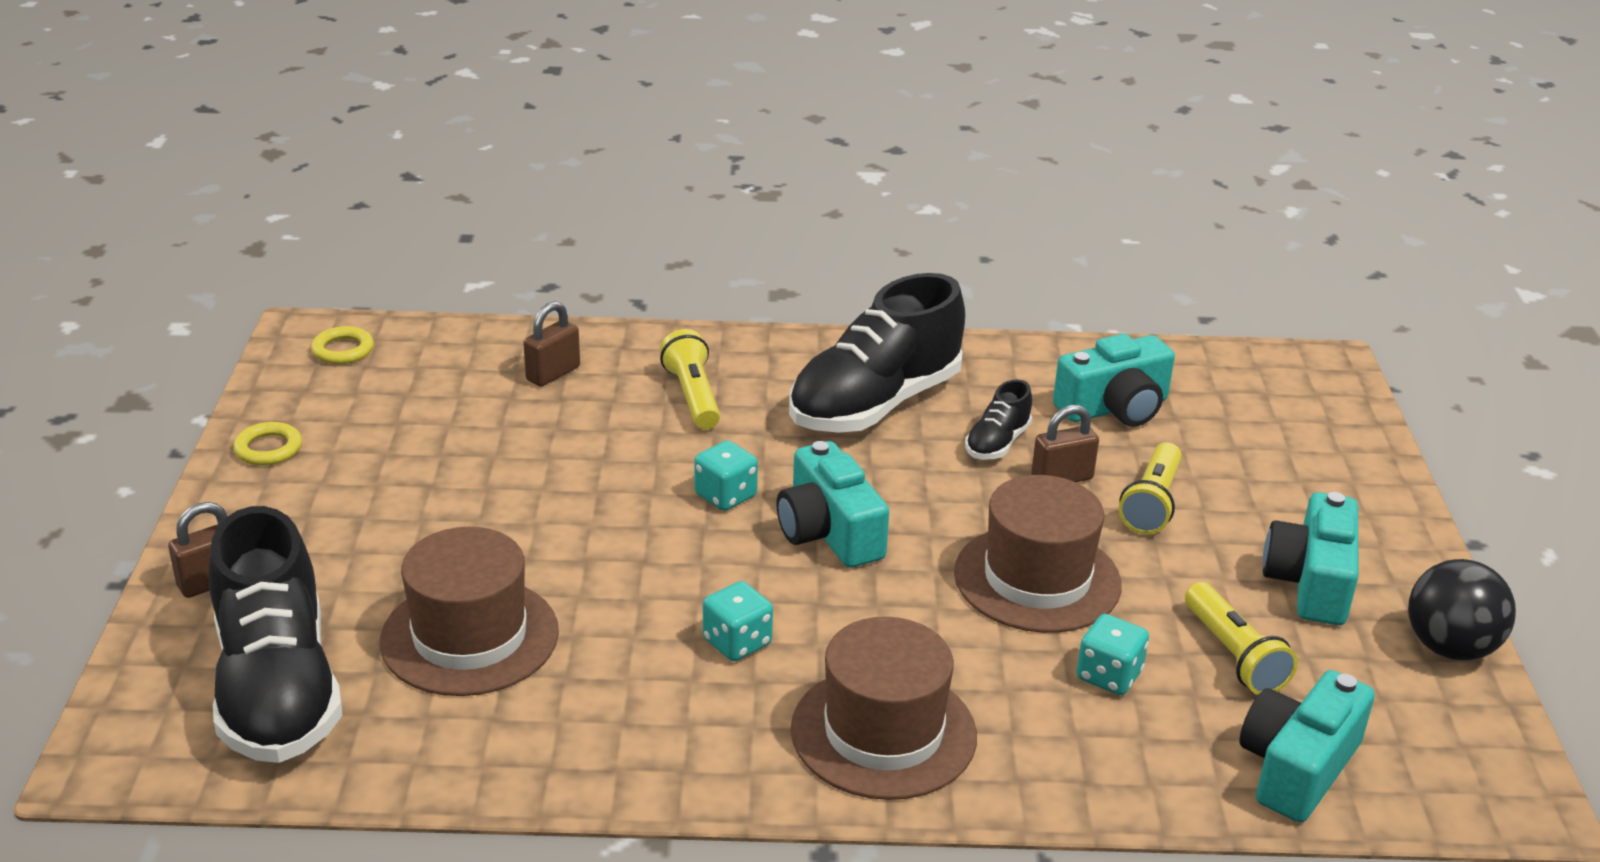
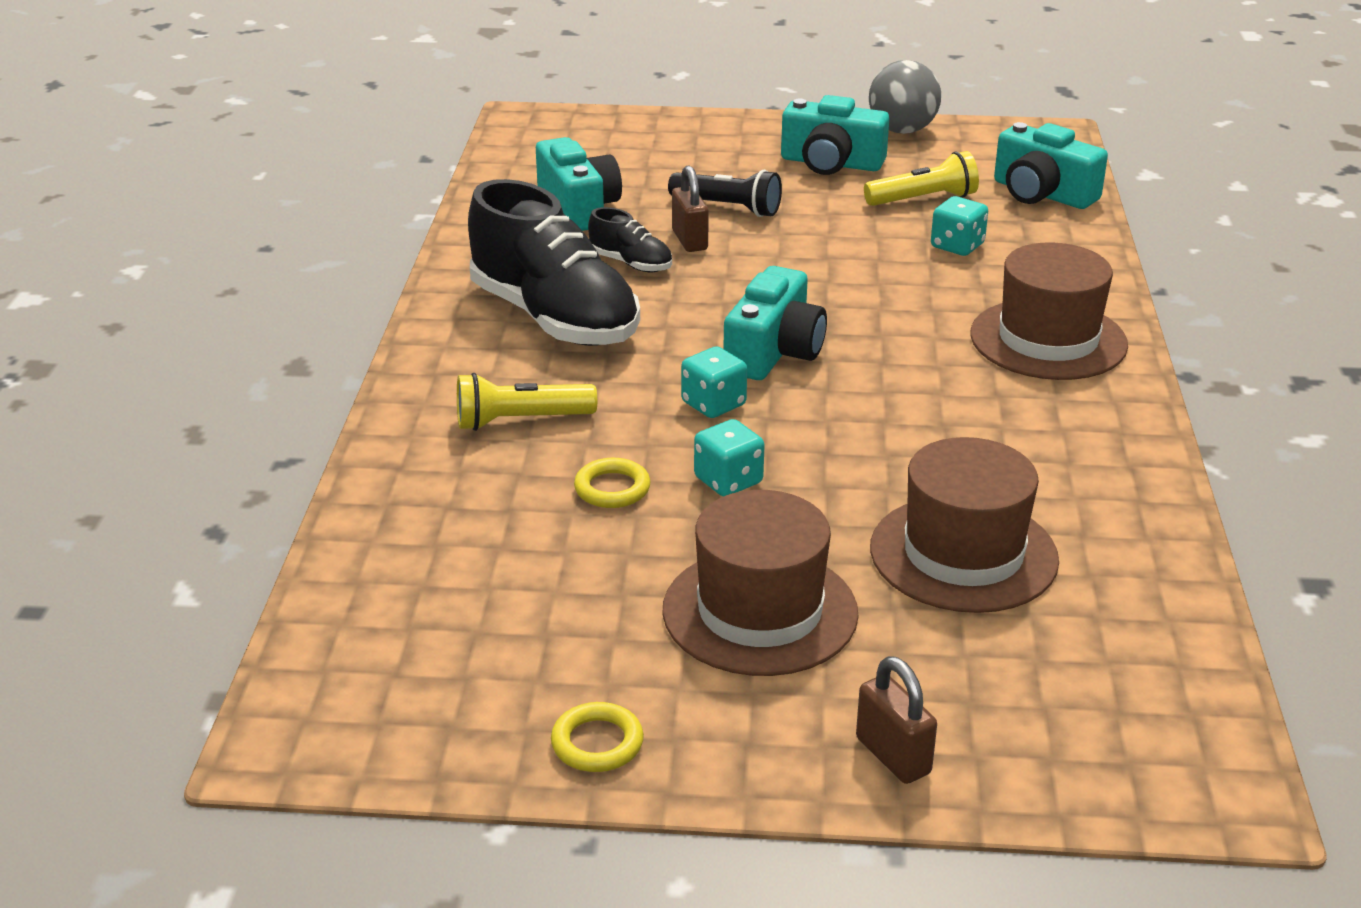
camera: 85 degrees left, 0 degrees up
(277, 689) = (1075, 679): black shoe -> none
(343, 350) = (347, 698): yellow ring -> yellow ring (612, 488)
(553, 374) = (451, 516): brown padlock -> none
(737, 642) = (945, 402): turquoise dice -> turquoise dice (728, 481)
(829, 532) = (774, 352): turquoise camera -> turquoise camera turned 45 degrees counterclockwise
(1037, 579) = (837, 263): brown hat -> brown hat (760, 611)
(1151, 503) = (728, 208): yellow flashlight -> black flashlight
(1449, 648) = (902, 130): black ball -> grey ball

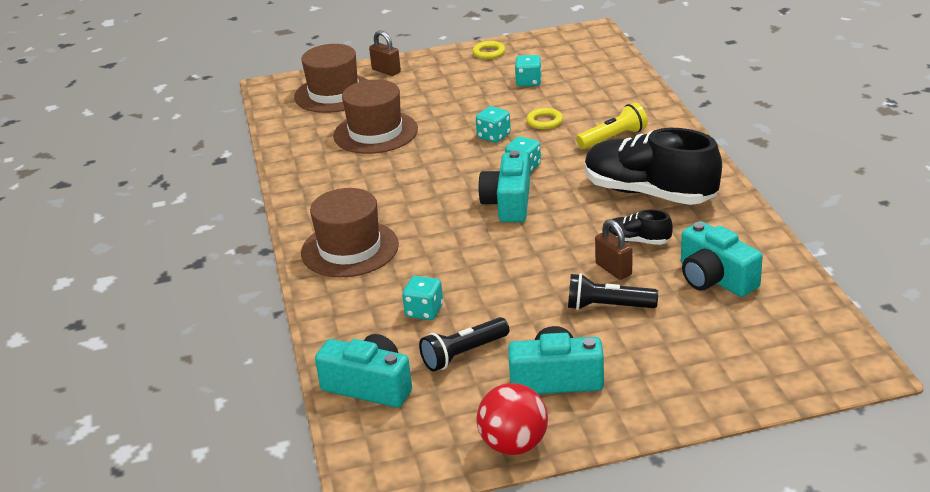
camera: 165 degrees right, 0 degrees up
(570, 605) = (528, 82): none -> turquoise dice
(760, 611) = (452, 96): brown hat -> brown hat (334, 94)
(902, 130) = (514, 445): grey ball -> red ball
(923, 199) = (463, 354): yellow flashlight -> black flashlight

